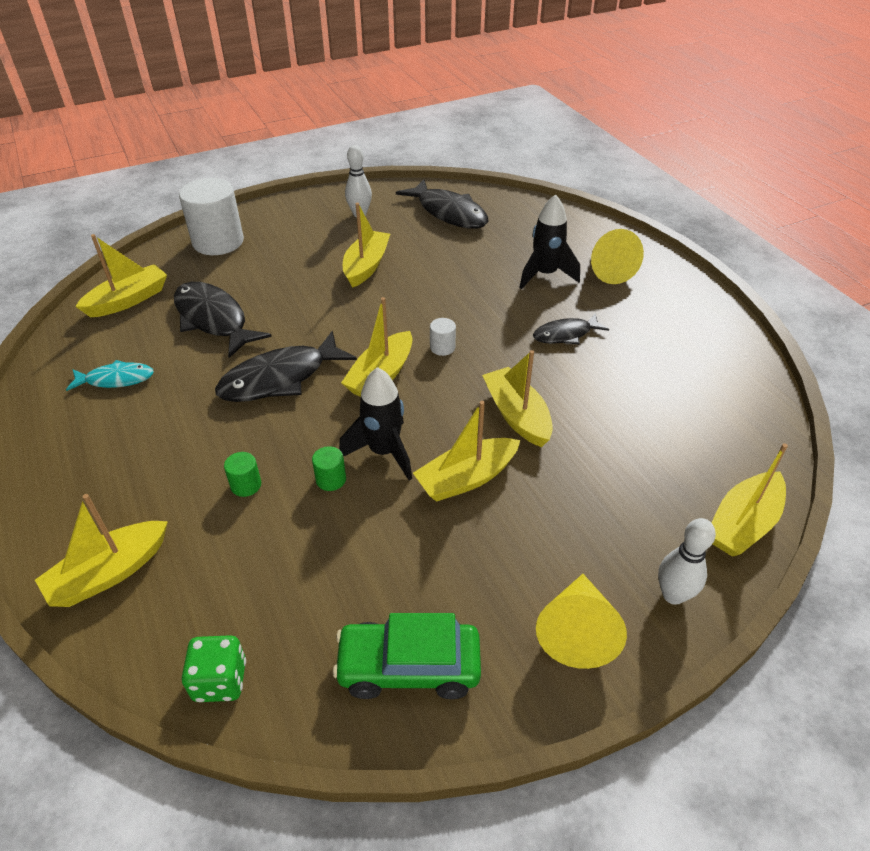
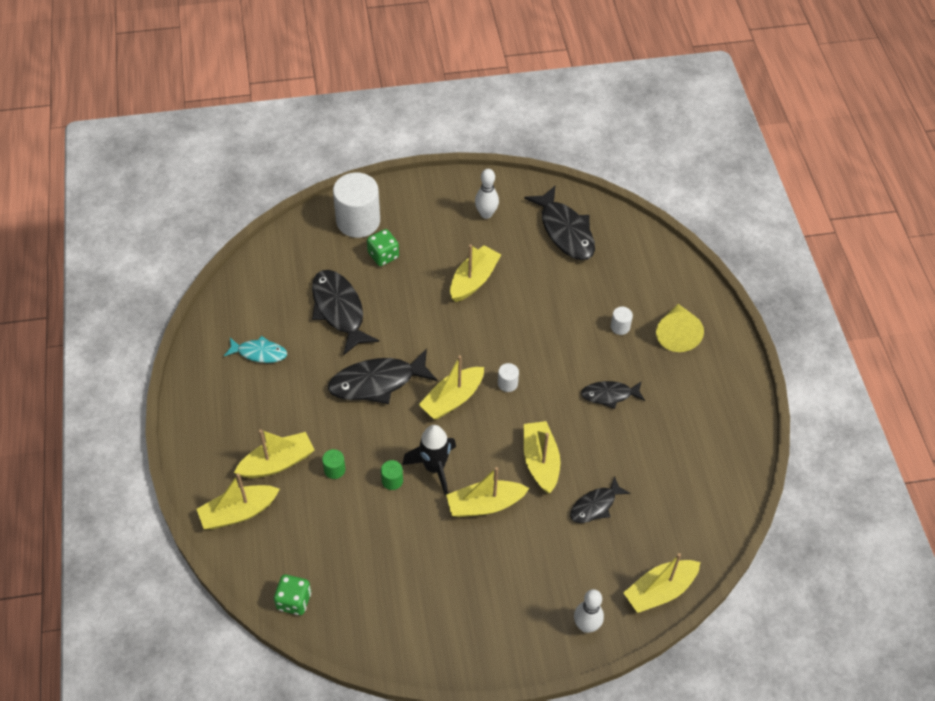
camera: 15 degrees right, 10 degrees up
(128, 300) = (277, 272): yellow boat -> yellow boat (277, 463)
(255, 264) = (383, 255): none -> green dice
(409, 667) = (405, 624): green car -> none
(545, 275) = (620, 327): black rocket -> white cylinder
(577, 631) = (514, 631): yellow cone -> none
(607, 446) = (595, 505): none -> black fish

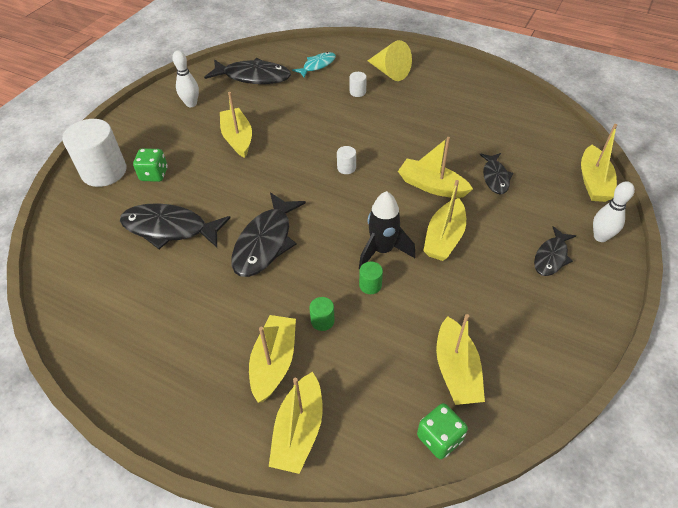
camera: 50 degrees left, 5 degrees down
(259, 353) = (145, 309): turquoise fish -> turquoise fish (317, 65)
(452, 399) = (329, 205): yellow boat -> yellow boat (456, 370)
(609, 395) = (407, 124): black fish -> black fish (551, 257)

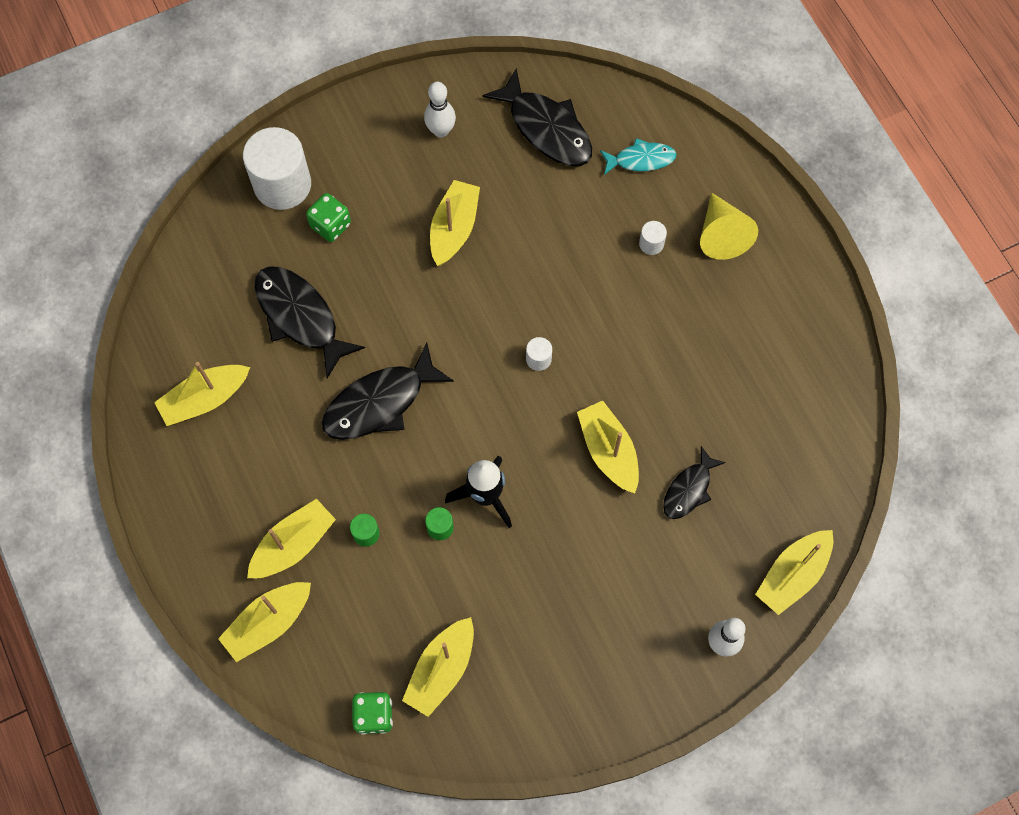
camera: 35 degrees right, 20 degrees up
(444, 238) = (559, 526): yellow boat -> yellow boat (205, 399)
(551, 257) = (645, 627): black fish -> none

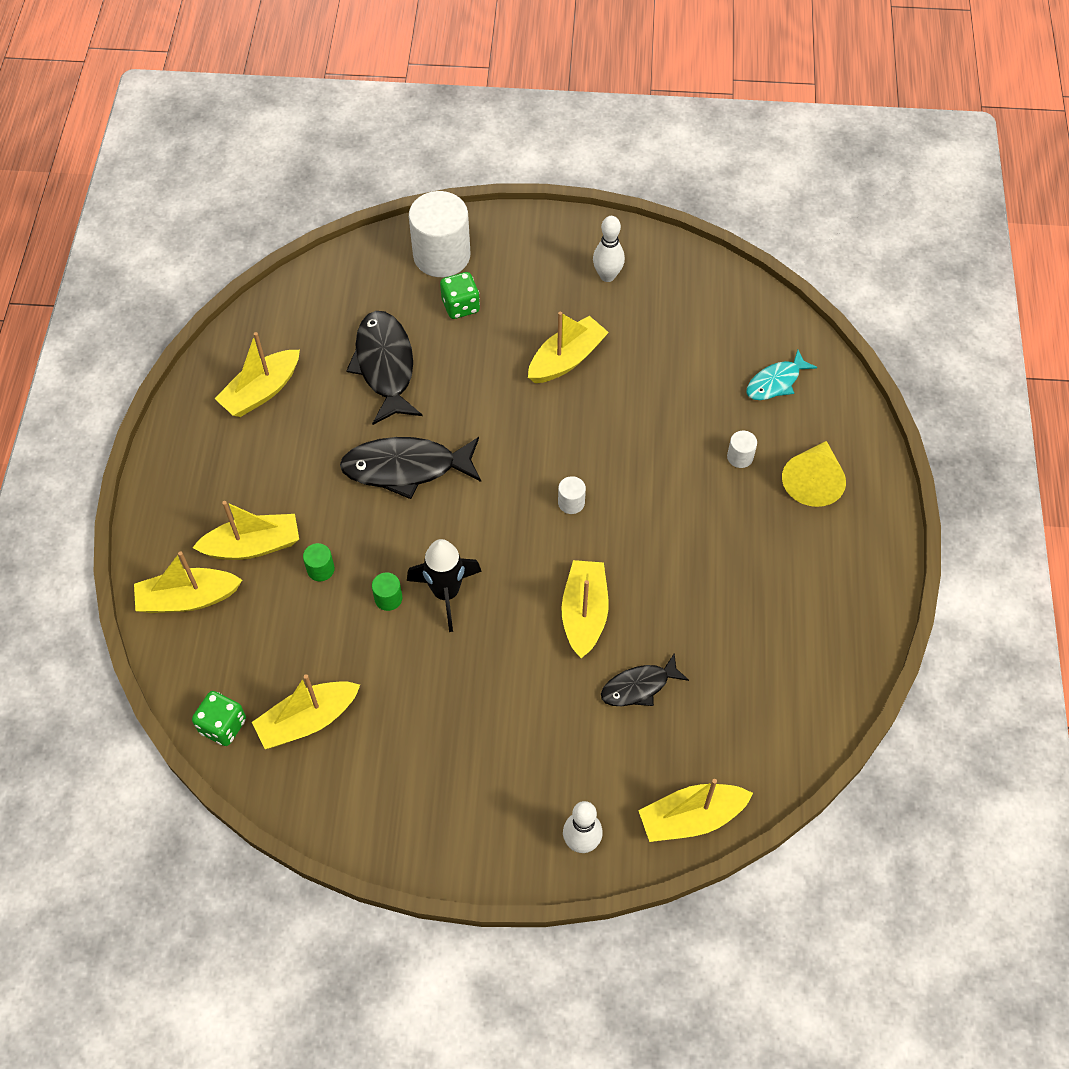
camera: 30 degrees right, 10 degrees down
(205, 399) = (261, 391): yellow boat -> yellow boat turned 45 degrees counterclockwise
(546, 128) = (704, 316): black fish -> none
(641, 159) = (776, 382): turquoise fish -> turquoise fish turned 120 degrees clockwise

